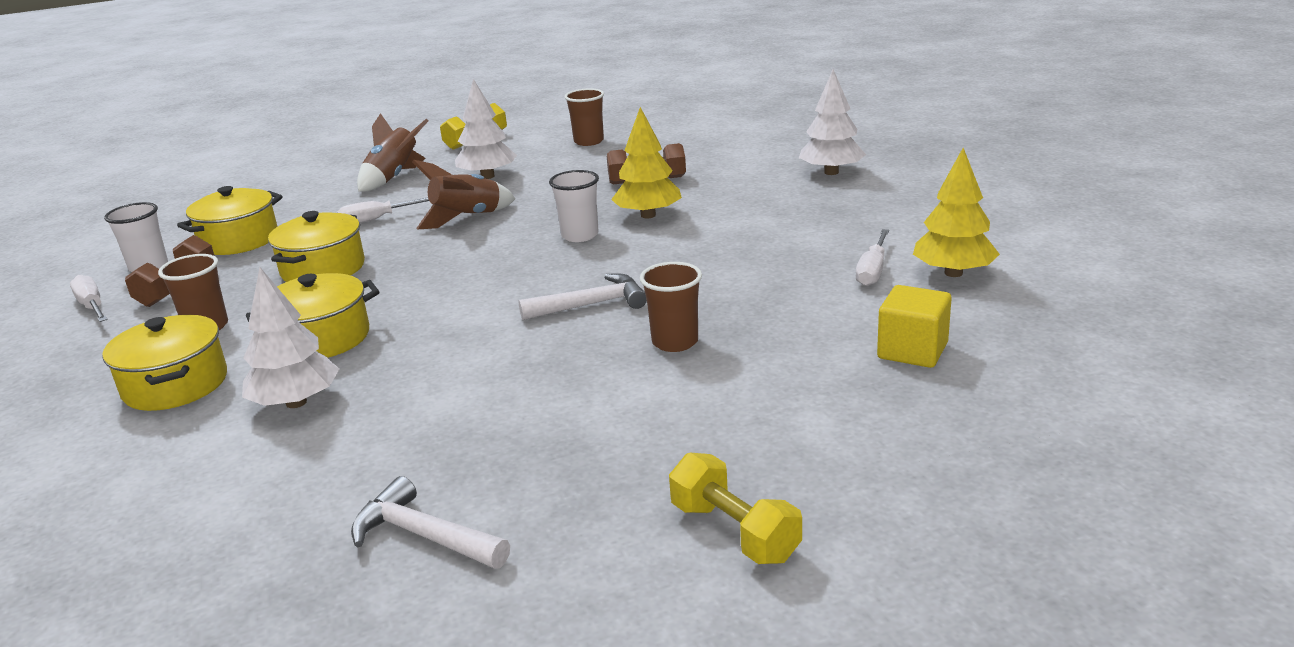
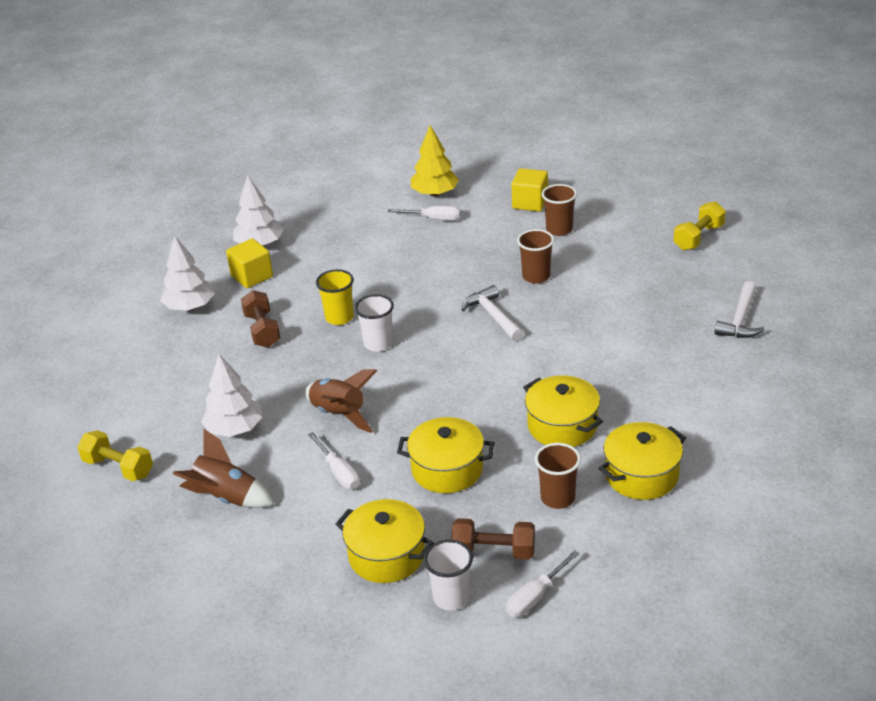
camera: 100 degrees left, 10 degrees up
(296, 402) = (644, 407): white tree -> white tree (190, 307)
(589, 141) = (146, 384): brown cup -> brown cup (559, 229)
(648, 215) = (339, 317): yellow tree -> yellow cup
(760, 171) = (252, 276): none -> yellow cube

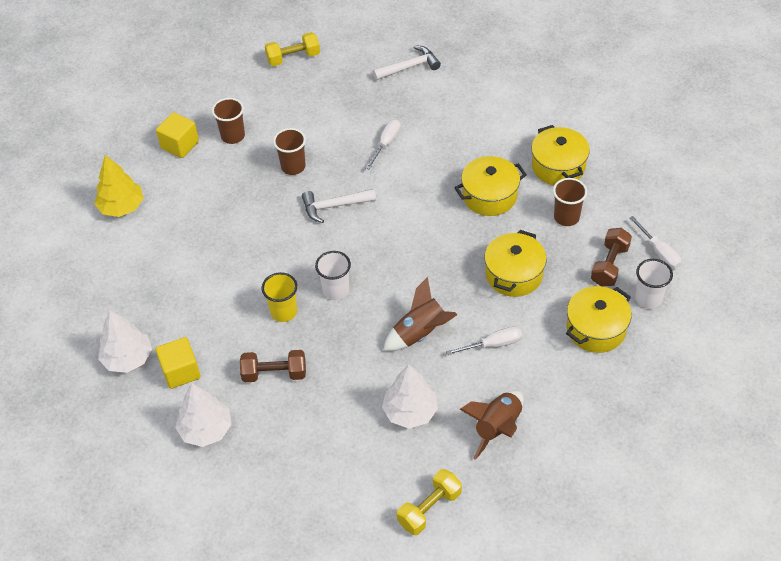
camera: 75 degrees left, 15 degrees up
(433, 219) = (164, 216): white screwdriver -> white screwdriver (386, 144)
(698, 237) = (293, 58): yellow dumbbell -> yellow dumbbell turned 75 degrees counterclockwise
(740, 320) = (409, 67): white hammer -> white hammer turned 60 degrees counterclockwise

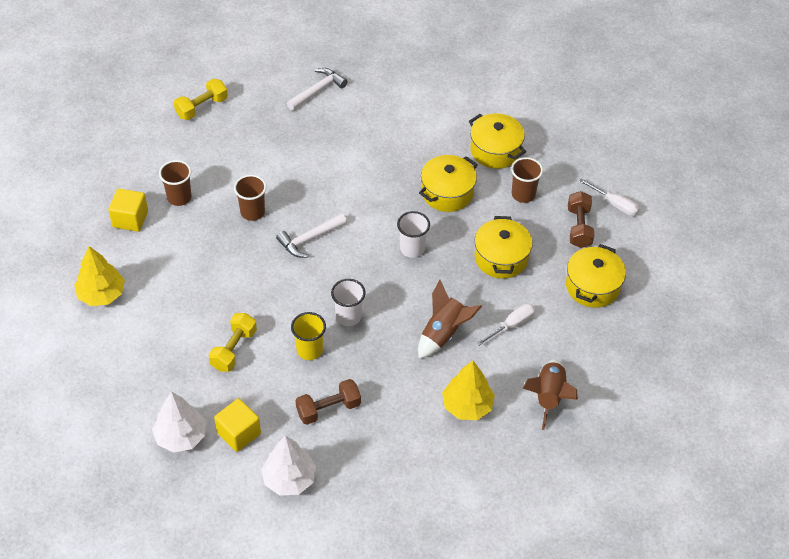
camera: 25 degrees left, 0 degrees up
(386, 144) = (330, 168): white screwdriver -> none
(410, 412) = (467, 406): white tree -> yellow tree
(429, 509) = (523, 485): yellow dumbbell -> yellow dumbbell (234, 349)
(648, 298) = (624, 247): white cup -> white cup (412, 249)

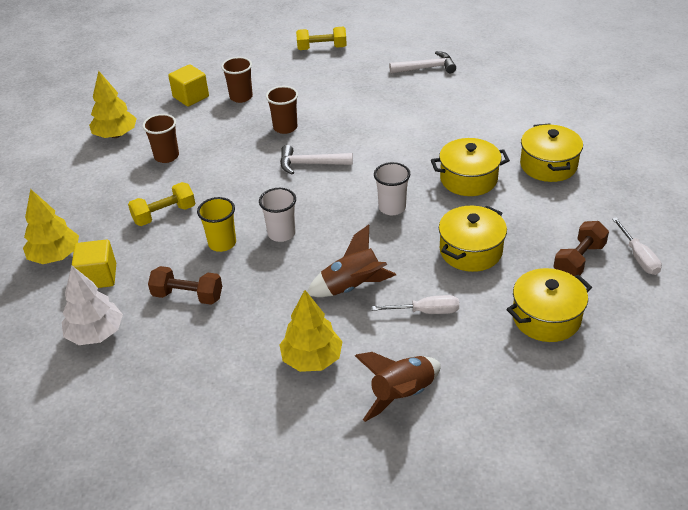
camera: 40 degrees right, 10 degrees down
(181, 436) = (55, 256): white tree -> yellow tree
(523, 194) = (544, 209): brown cup -> brown cup (166, 156)

